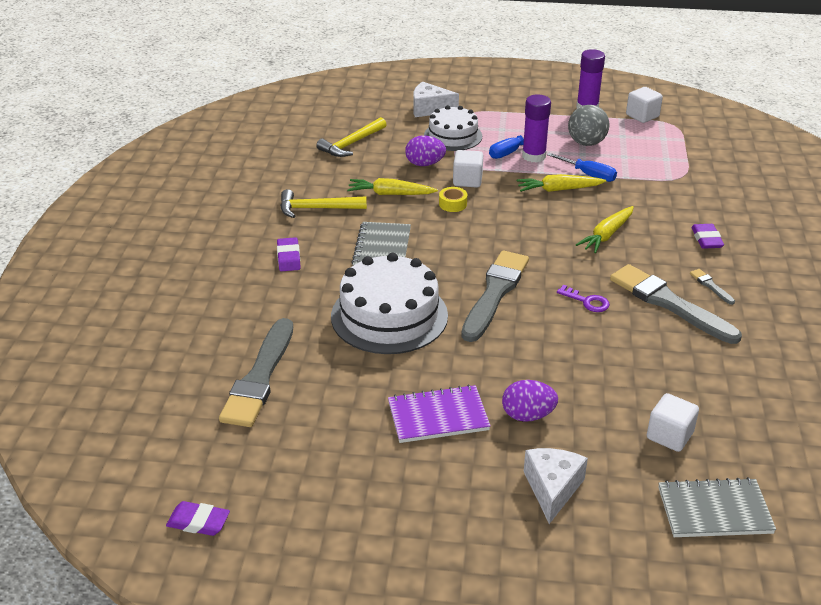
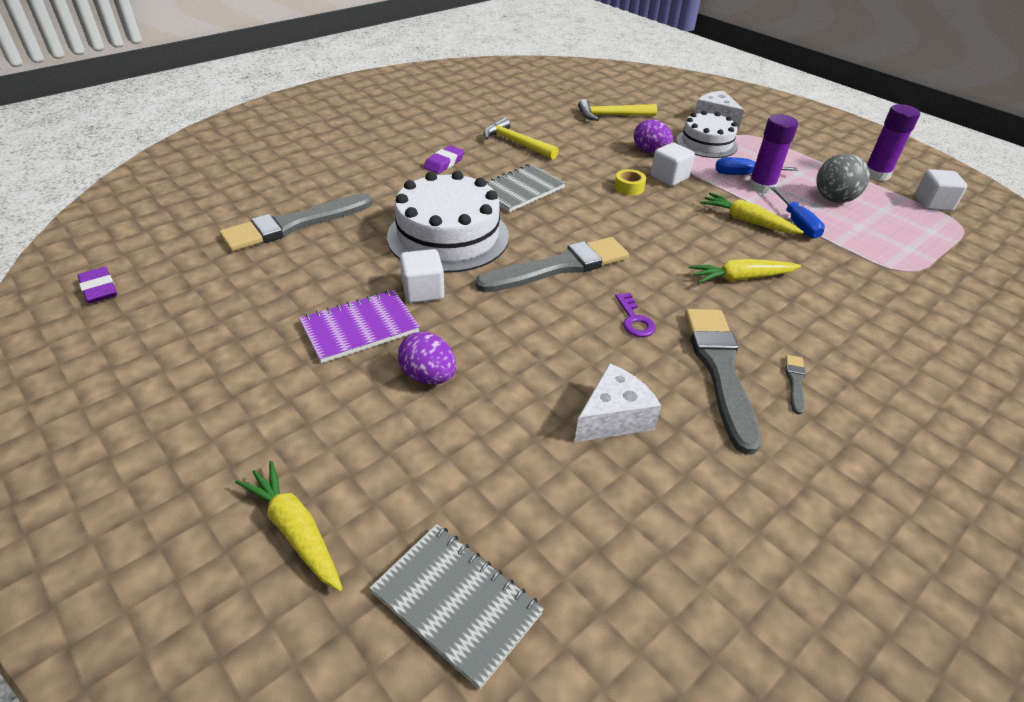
camera: 40 degrees right, 5 degrees up
(390, 194) = (588, 158): yellow carrot -> yellow carrot (295, 530)
(438, 416) = (360, 328): purple notebook -> purple notebook turned 60 degrees counterclockwise
(552, 489) = (346, 452): white cheese -> white cheese (613, 417)
(669, 435) = (528, 490): white cube -> white cube (423, 291)
(706, 239) = (854, 338): purple eraser -> none

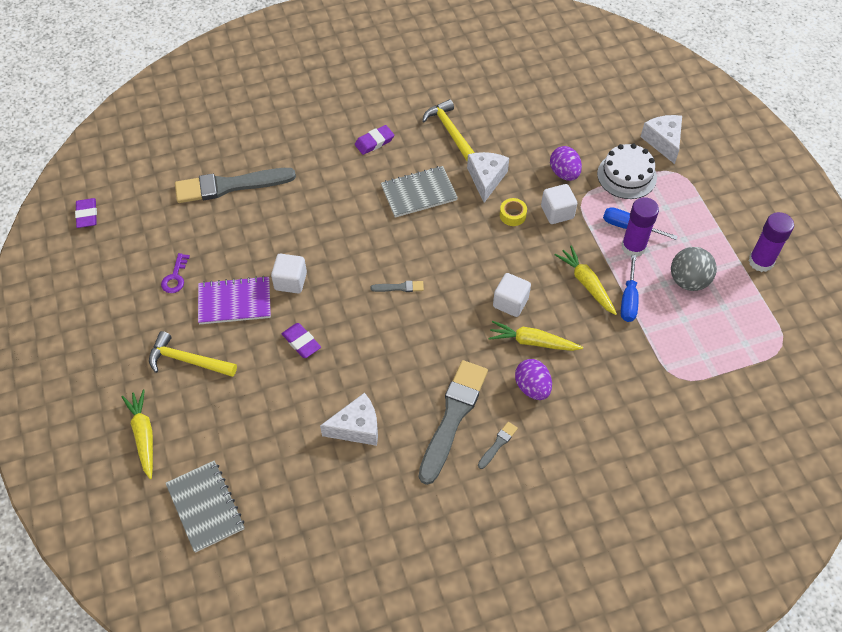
camera: 25 degrees right, 15 degrees up
(428, 376) = (259, 356): purple egg -> purple egg (532, 387)
(448, 236) = (335, 230): white cake -> none
(476, 346) = (301, 342): none -> purple eraser
(559, 267) = (399, 287): grey brush -> grey brush, size x0.41
(580, 168) = (486, 179): none -> white cheese
(611, 116) = (562, 112): yellow hammer -> yellow hammer (187, 360)
(634, 320) = (423, 355): purple key -> purple key (175, 277)
(932, 204) = (780, 313): white cube -> white cube (510, 302)

